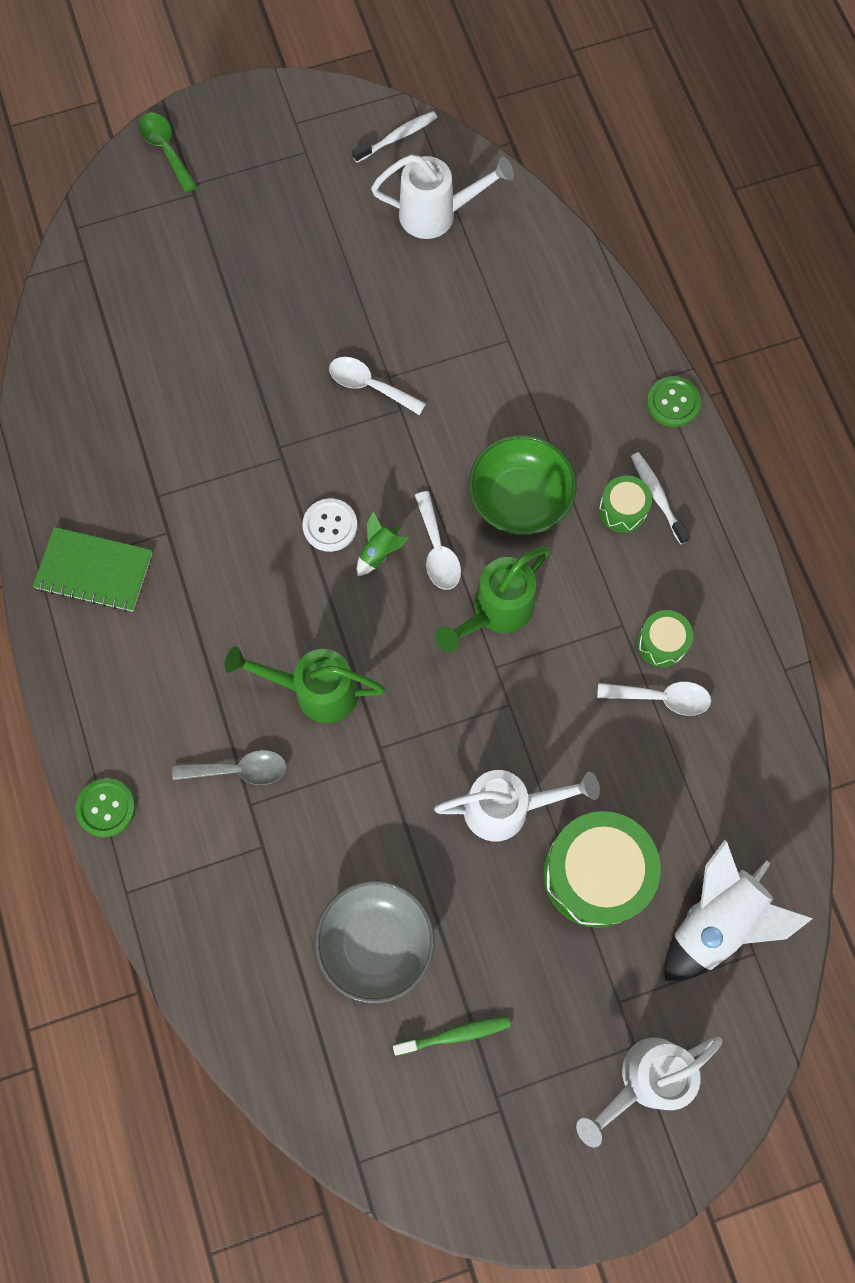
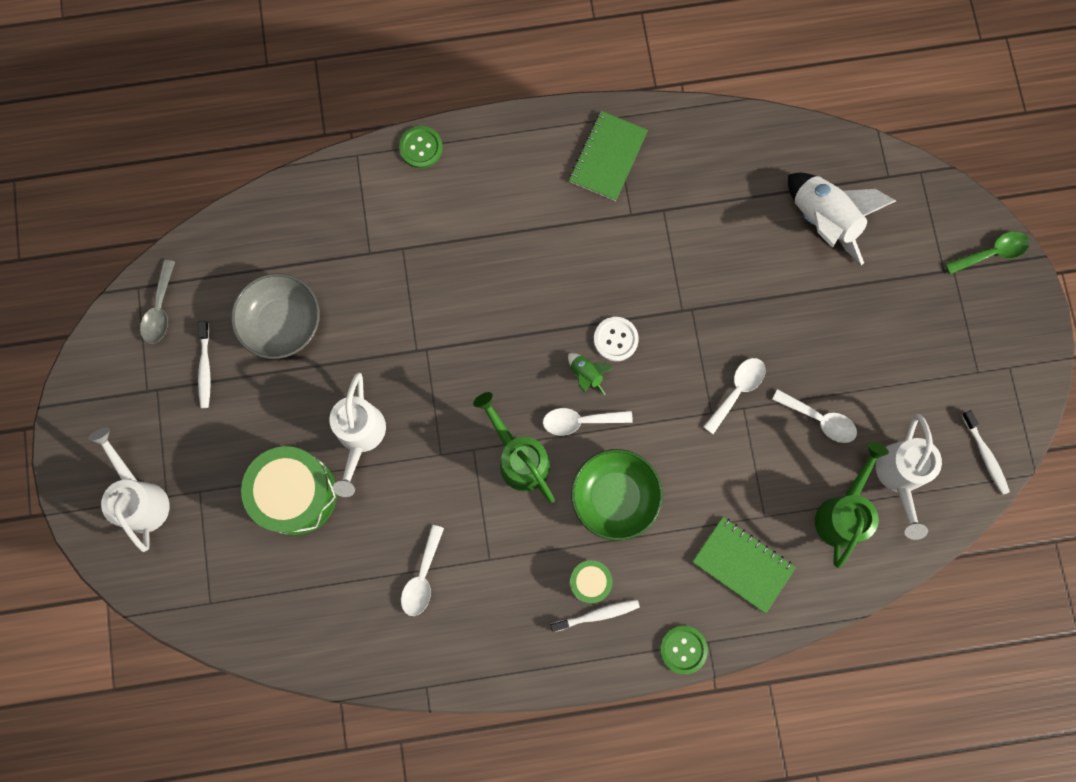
camera: 100 degrees right, 5 degrees up
(239, 770) = (430, 244): grey spoon -> grey spoon (160, 309)
(315, 690) = (480, 308): green watering can -> green watering can (842, 512)
(388, 298) = (819, 419): none -> white spoon
(455, 1034) = (205, 368): green toothbrush -> white toothbrush
(566, 355) = (742, 564): none -> green notebook
(661, 643) = (468, 588): green drum -> none
(715, 920) = (240, 578): white rocket -> white rocket (823, 220)

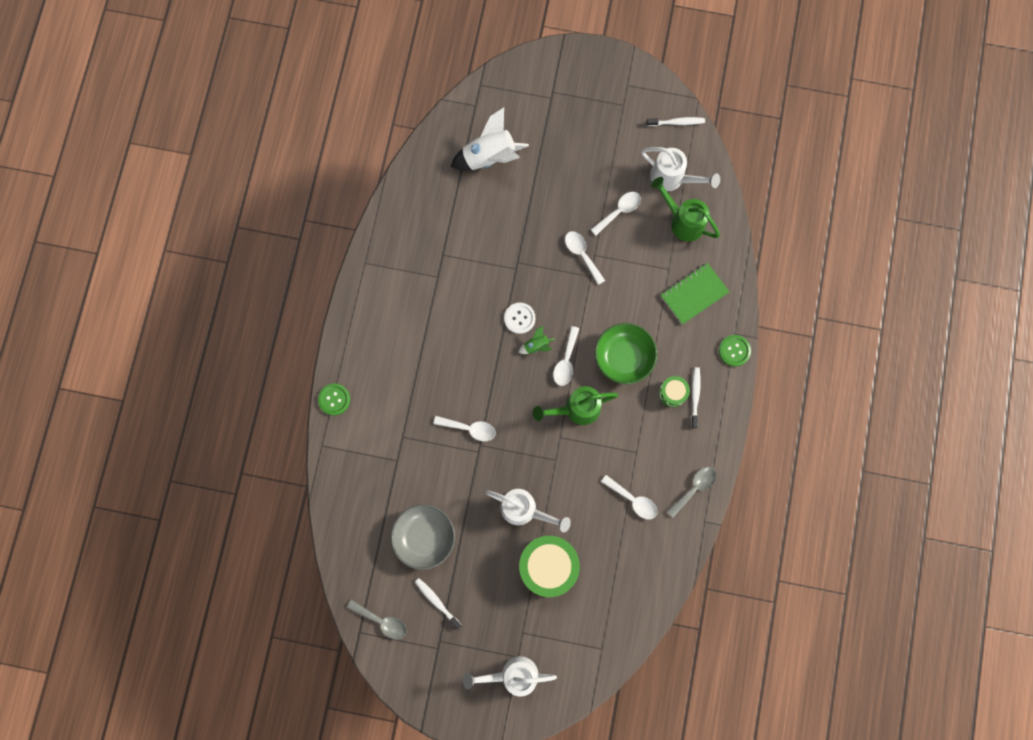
camera: 70 degrees left, 0 degrees up
(205, 368) = (437, 602): white toothbrush -> white toothbrush turned 150 degrees counterclockwise
(443, 328) = (469, 428): none -> white spoon
(467, 657) = (694, 488): none -> grey spoon
(608, 157) = (391, 277): green notebook -> none
(992, 253) = (550, 64): green spoon -> none

